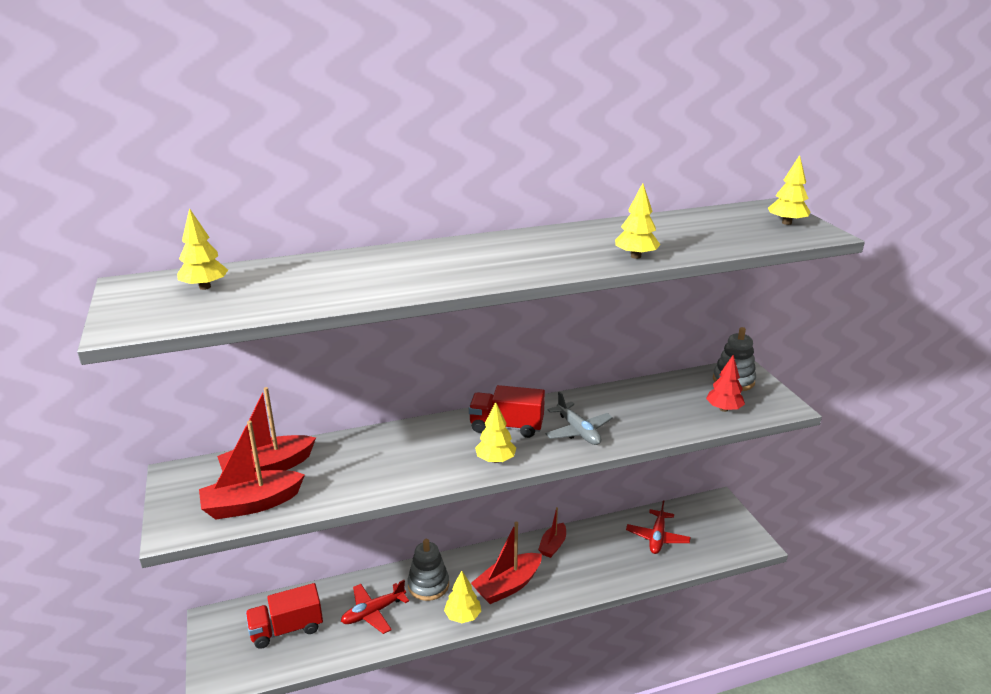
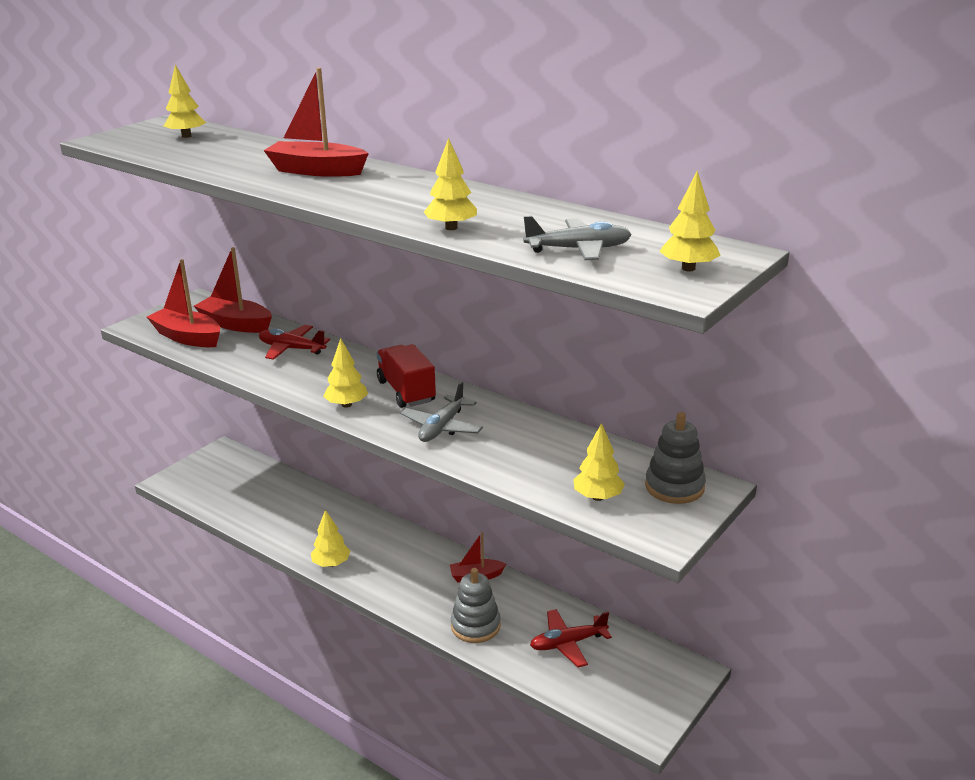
camera: 55 degrees right, 0 degrees up
(287, 629) = (240, 485): red truck -> none
(373, 612) = (293, 516): red plane -> red plane (291, 349)
(428, 585) = (350, 528): grey stacking toy -> grey stacking toy (475, 626)
(508, 586) = (393, 572): red boat -> red boat (317, 171)
(723, 409) = (597, 497): red tree -> yellow tree
(724, 236) = (578, 249): none -> grey plane

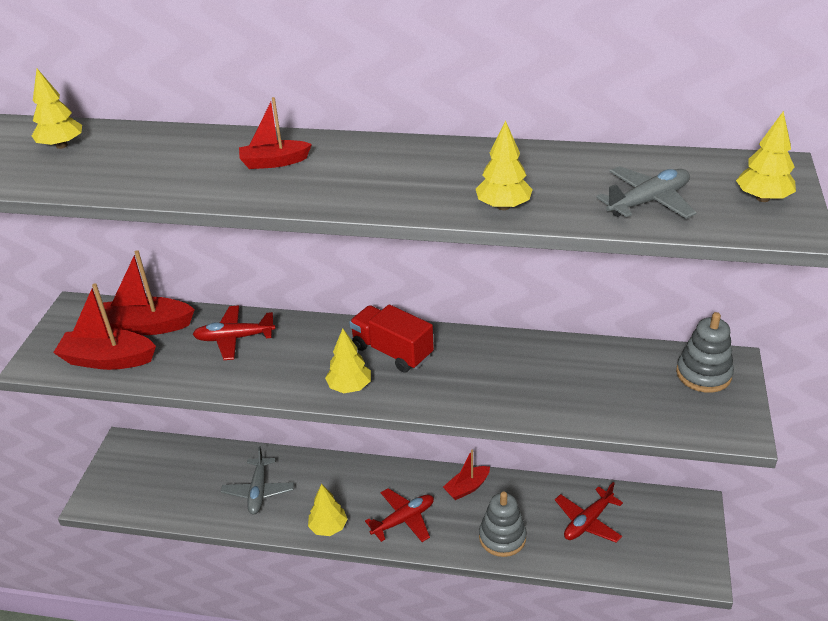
camera: 25 degrees left, 10 degrees up
(317, 171) = (274, 162): red boat -> red boat, size x0.61
(399, 581) = (403, 520): none -> red plane
(442, 427) = (461, 381): grey plane -> grey plane (258, 491)
(597, 497) = (655, 408): yellow tree -> none

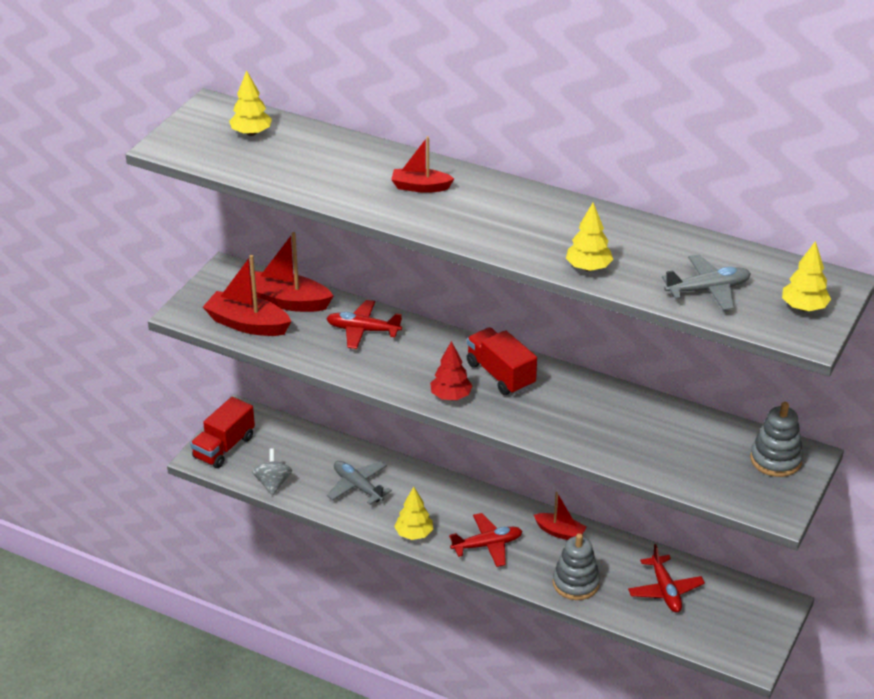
camera: 15 degrees right, 0 degrees up
(113, 484) = (224, 447): none -> red truck
(172, 510) = (273, 483): none -> grey spinning top
(258, 491) = (358, 486): grey plane -> grey plane turned 120 degrees clockwise
(349, 387) = (450, 396): yellow tree -> red tree
(467, 487) = (560, 532): red boat -> red boat turned 135 degrees counterclockwise
(588, 522) = (665, 590): red plane -> red plane turned 75 degrees counterclockwise

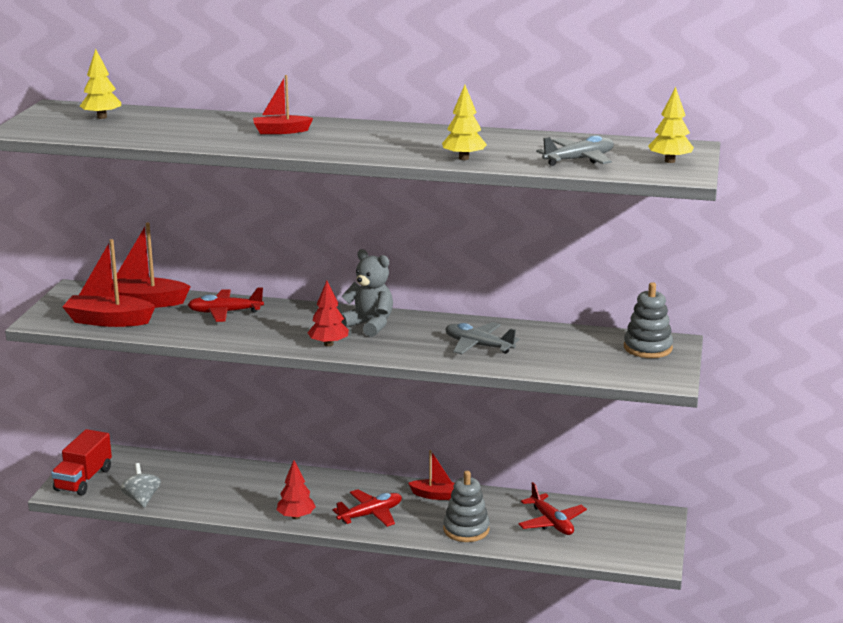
camera: 15 degrees left, 15 degrees down
(358, 486) = (228, 490): grey plane -> grey plane (478, 346)
(414, 534) = (296, 517): yellow tree -> red tree
(500, 375) = (369, 325): red truck -> grey teddy bear

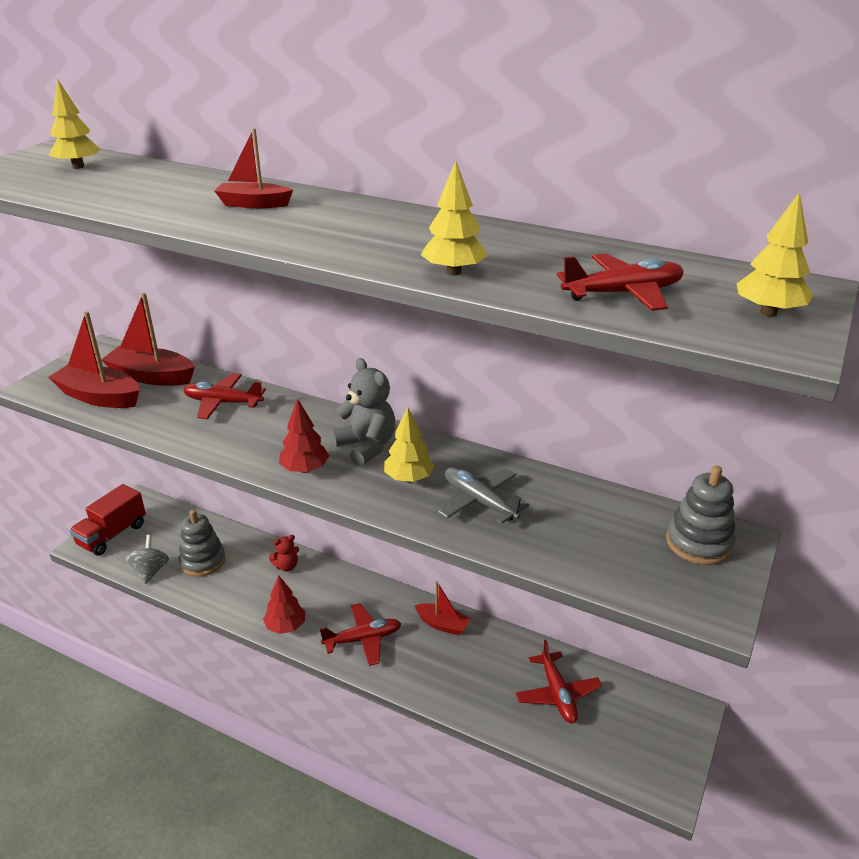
camera: 15 degrees right, 10 degrees up
(272, 478) = (286, 566): none -> red teddy bear
(416, 339) = (408, 478): none -> yellow tree
(466, 529) = (457, 685): grey stacking toy -> grey stacking toy (203, 561)
(579, 160) = (623, 293): grey plane -> red plane

